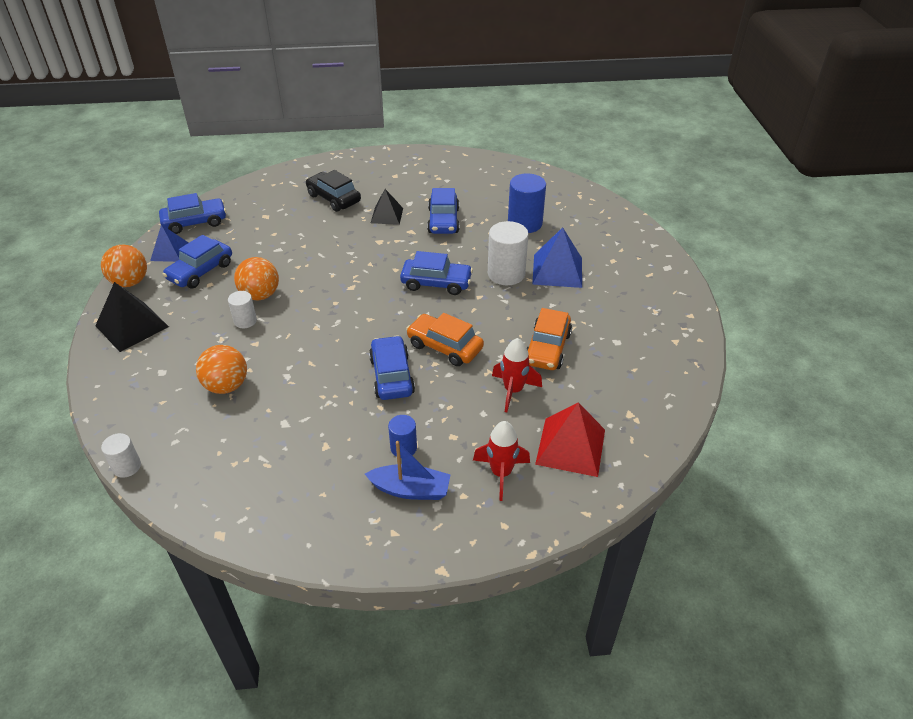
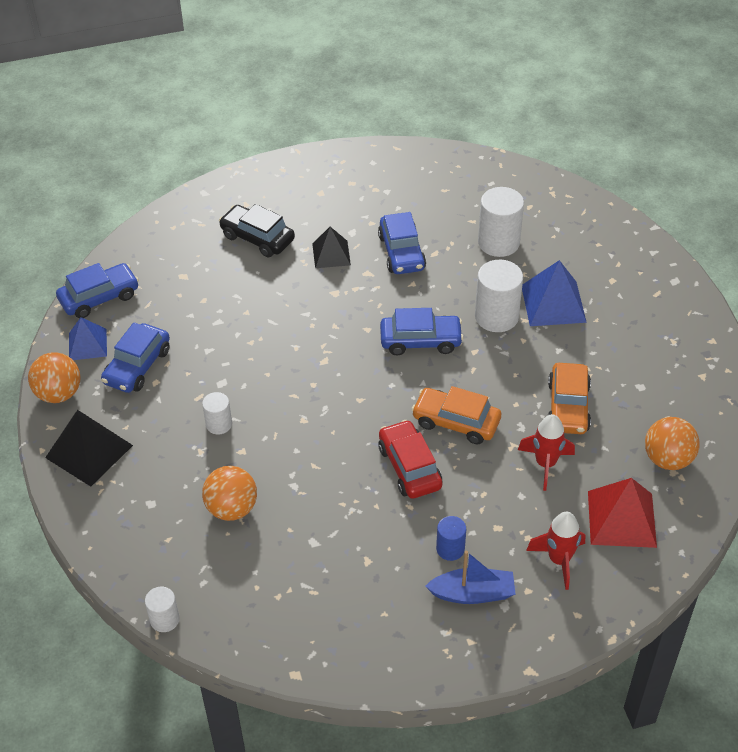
camera: 10 degrees left, 5 degrees up
(260, 295) = (222, 388): orange ball -> orange ball (667, 459)
(392, 376) = (409, 467): blue car -> red car
(525, 223) = (498, 242): blue cylinder -> white cylinder

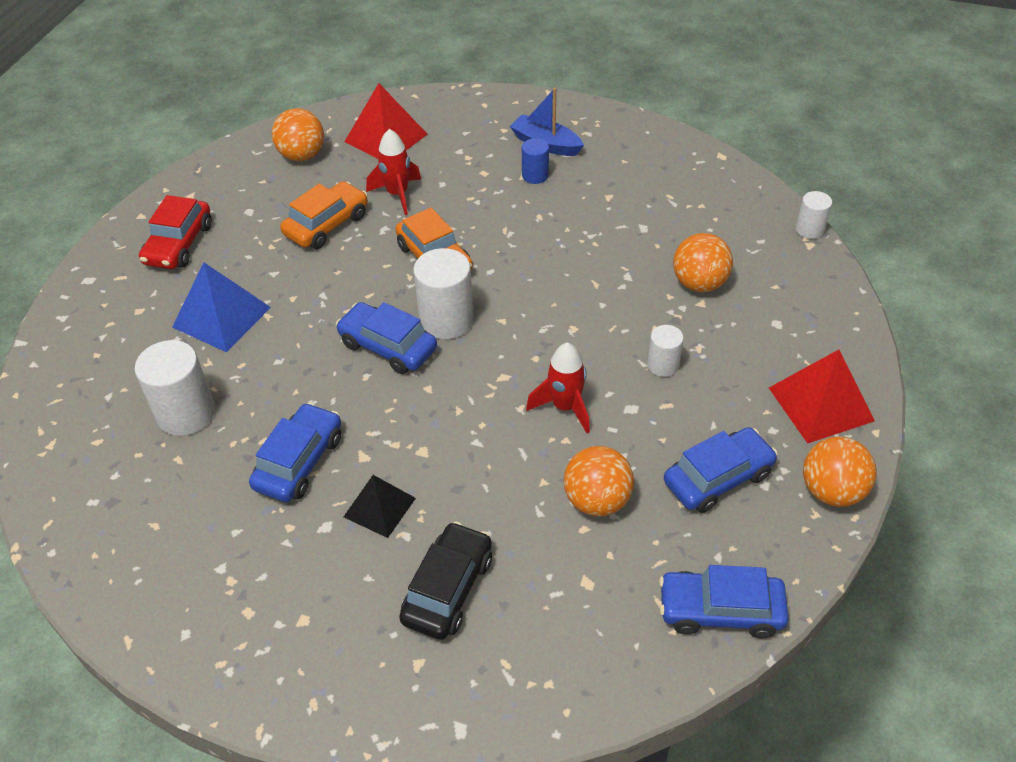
camera: 145 degrees left, 0 degrees up
(87, 344) = (768, 543): blue pyramid -> none
(89, 451) = (820, 404): black pyramid -> red pyramid
(206, 317) = (597, 500): none -> orange ball
(257, 238) = (448, 589): black car -> black car turned 135 degrees counterclockwise
(409, 467) = (511, 243): red car -> red car (179, 244)
(496, 316) = (289, 332): white cylinder -> white cylinder (446, 320)
(559, 560) = (461, 135): red rocket -> red rocket (565, 407)

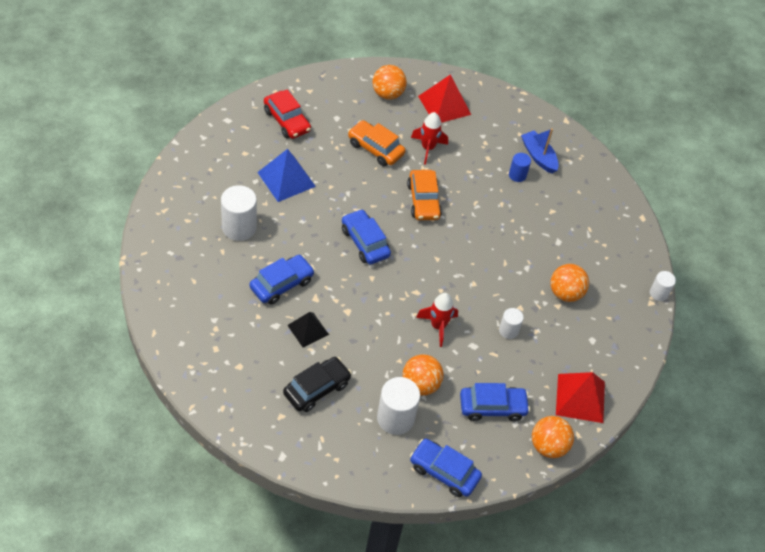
camera: 20 degrees right, 5 degrees up
(179, 244) = (287, 121): red car -> red car turned 75 degrees counterclockwise
(327, 225) = (375, 148): orange car -> orange car turned 120 degrees counterclockwise
(446, 320) = (406, 242): white cylinder -> white cylinder (395, 418)

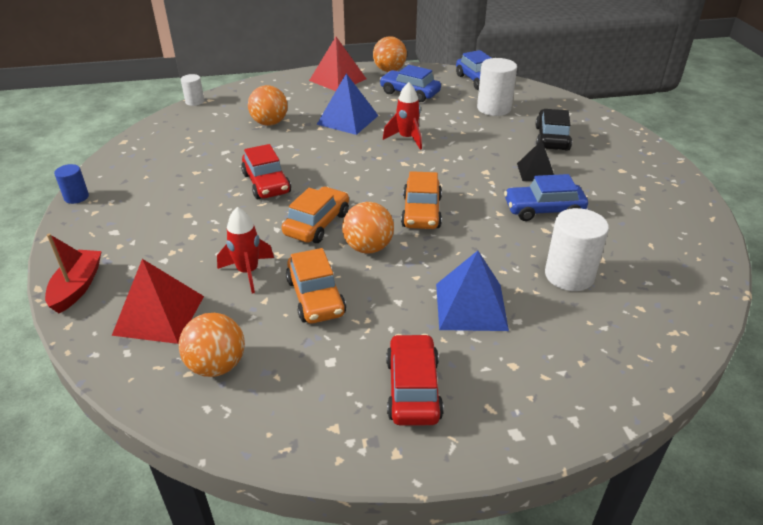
camera: 140 degrees left, 15 degrees down
(317, 389) = (552, 138): black car -> black car turned 105 degrees clockwise
(365, 242) = (421, 212): blue car -> orange car
(420, 385) = (456, 116): orange ball -> orange ball (368, 248)
(492, 222) = (266, 183): none -> red car
(505, 101) = (77, 287): none -> red boat
(508, 330) = (347, 120): white cylinder -> blue pyramid
(517, 175) = (184, 209): blue cylinder -> blue cylinder (76, 197)
(538, 156) = (135, 217): blue boat -> none

